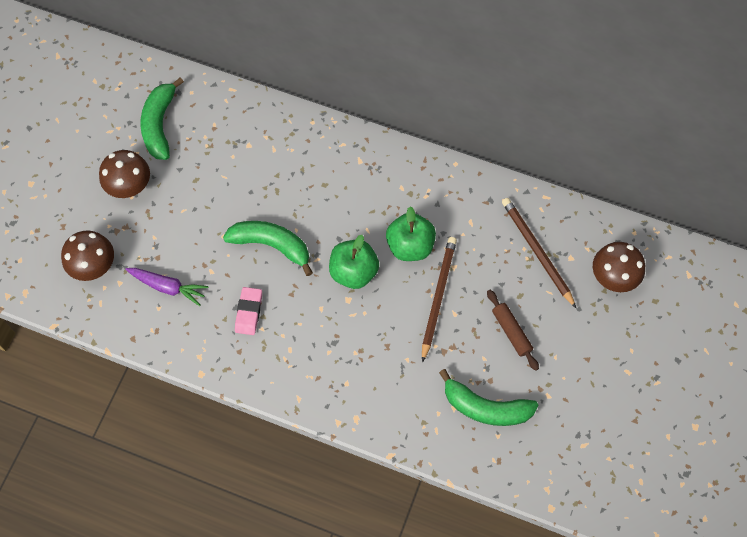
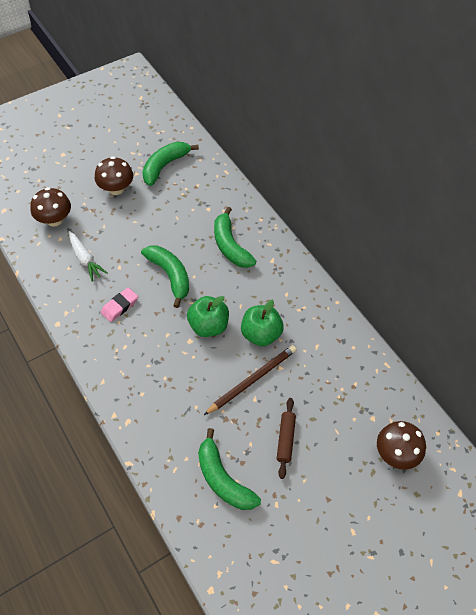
camera: 35 degrees right, 10 degrees down
(168, 287) = (85, 259): purple carrot -> white carrot
(305, 172) = (230, 246): none -> green banana
(537, 252) = (350, 397): brown pencil -> none

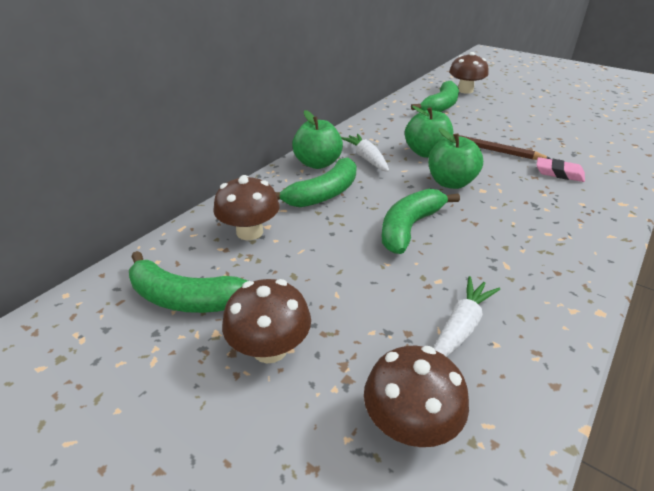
camera: 110 degrees left, 20 degrees down
(120, 306) = (500, 256): pink eraser -> pink eraser (559, 173)
(206, 199) = (249, 232): none -> brown mushroom
(223, 479) = (586, 143): green banana -> green banana (440, 106)
(269, 289) = (366, 158): none -> white carrot
(274, 256) = (317, 163): none -> green apple
(285, 439) = (513, 125): brown rolling pin -> none

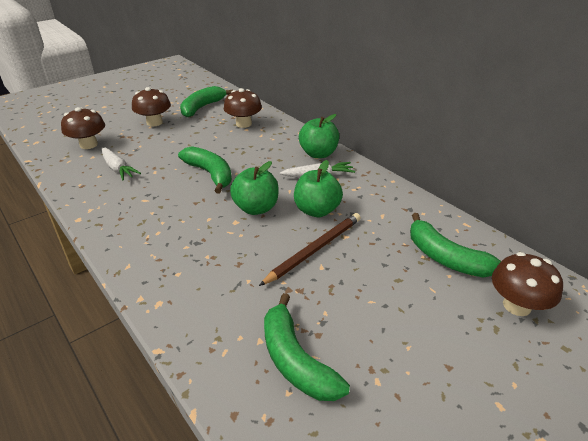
camera: 105 degrees right, 0 degrees up
(323, 194) = (271, 150): green banana -> green banana (295, 360)
(559, 173) = (235, 285): pink eraser -> none

